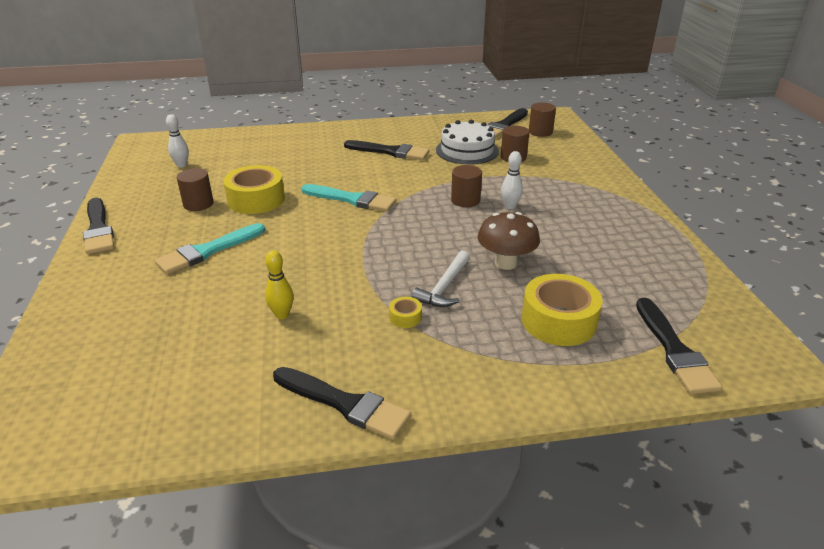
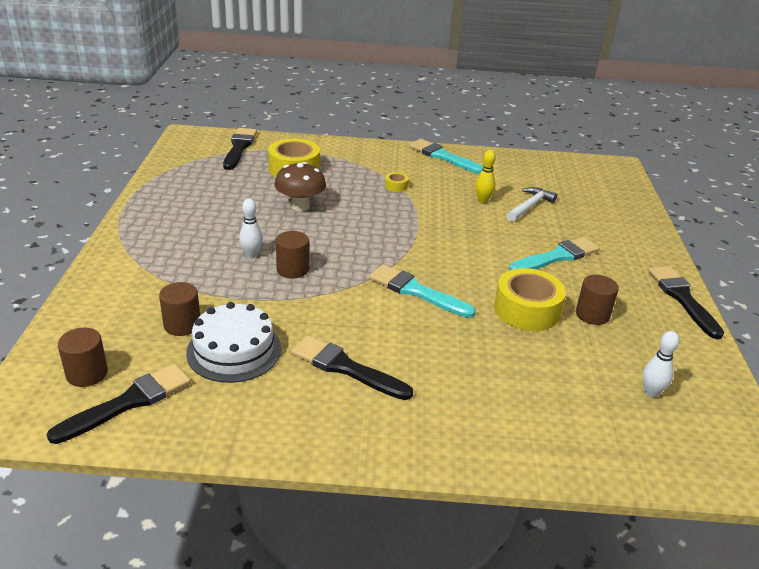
camera: 170 degrees left, 0 degrees up
(345, 404) = (443, 156): black brush -> turquoise brush
(444, 287) = (359, 198): white hammer -> white hammer (530, 206)

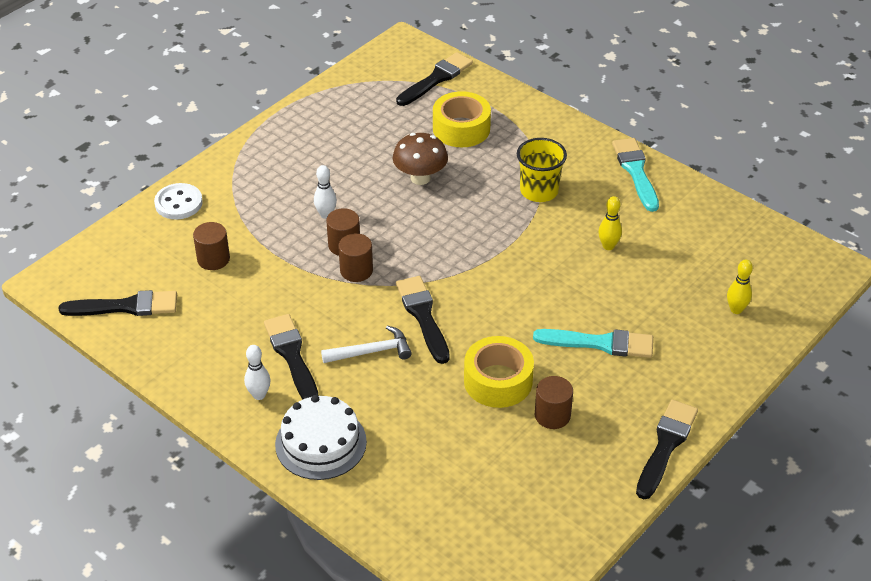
camera: 40 degrees right, 10 degrees up
(87, 373) = (119, 270): brown cylinder -> brown cylinder (356, 270)
(98, 295) = (178, 203): none -> white button
(234, 350) = (228, 300): white cake -> white cake (321, 443)
(396, 186) = (539, 191): yellow tape -> yellow cup
(416, 291) = (423, 316): turquoise brush -> black brush
(530, 206) = (650, 274): white hammer -> white hammer (371, 352)
(603, 206) = (736, 309): none -> yellow bowling pin
(651, 392) = (506, 505): white bowling pin -> white bowling pin (259, 395)

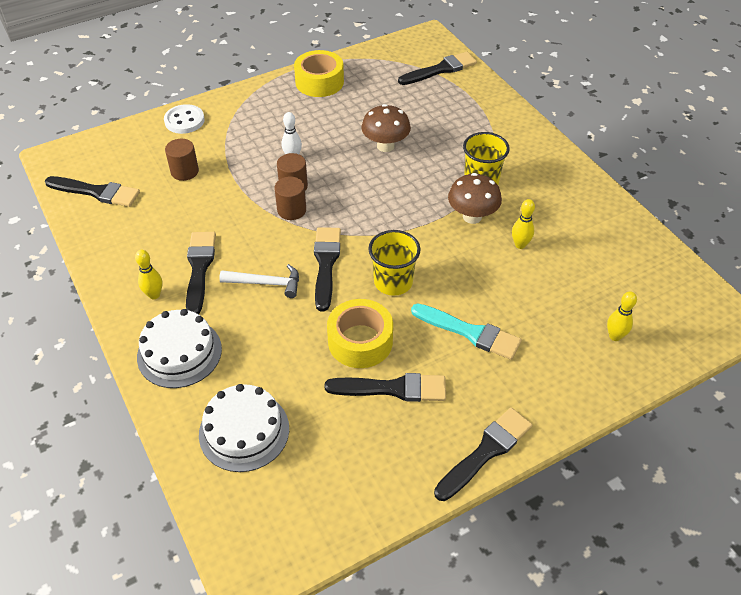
camera: 20 degrees right, 5 degrees up
(259, 395) = (154, 295): white bowling pin -> yellow bowling pin
(429, 495) = (244, 431): none -> white cake
(461, 129) = (440, 114): yellow tape -> yellow tape (319, 82)
(501, 315) = (393, 282): none -> yellow cup
(547, 230) = (472, 217): none -> brown mushroom
(552, 415) = (393, 388): brown cylinder -> black brush
(635, 171) = (576, 185): turquoise brush -> none

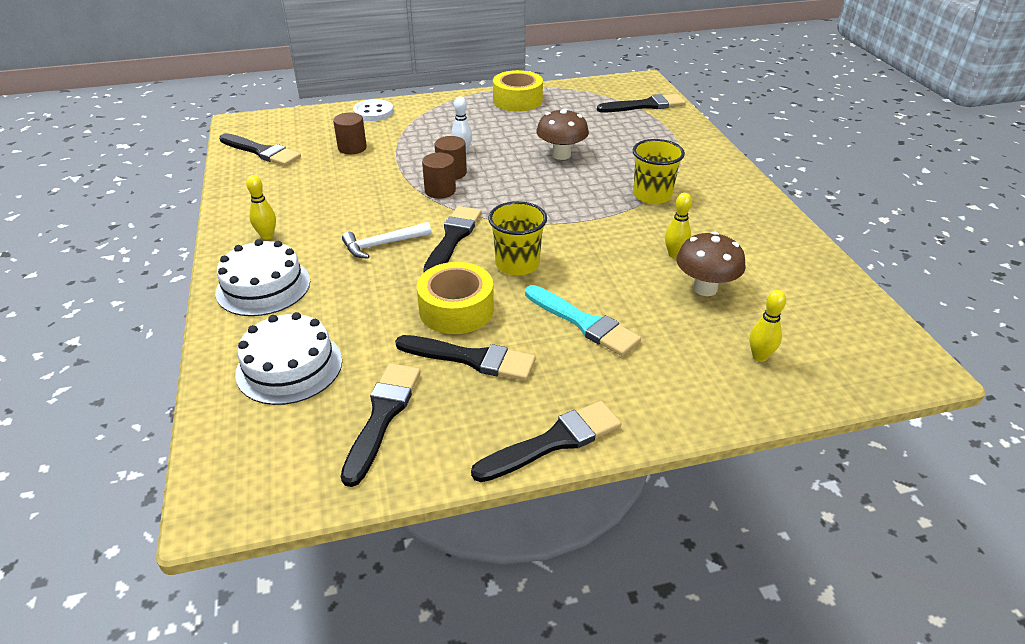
camera: 15 degrees right, 10 degrees down
(199, 268) = (323, 222): black brush -> black brush (382, 416)
(266, 283) = (383, 244): white hammer -> white hammer turned 135 degrees clockwise
(472, 217) = (629, 223): brown mushroom -> brown mushroom (705, 288)

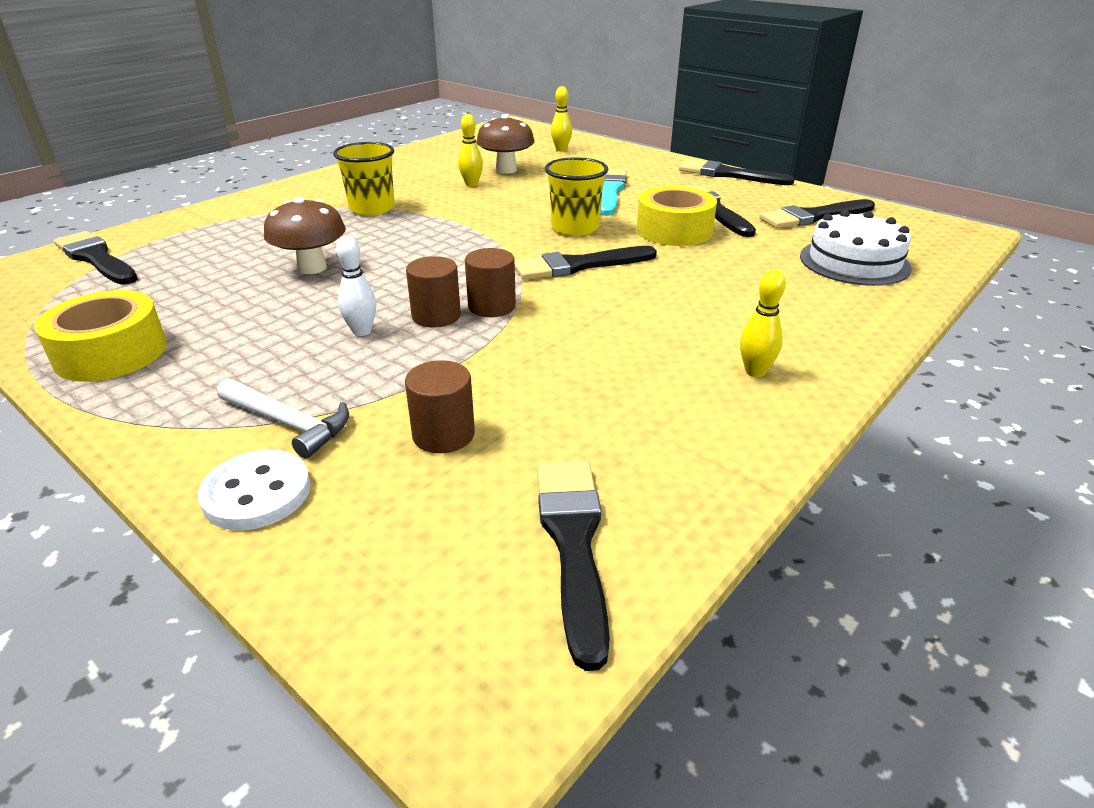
camera: 125 degrees left, 5 degrees down
(263, 286) = (818, 323): white cake -> none
(383, 244) = (646, 294): white hammer -> white hammer (288, 423)

